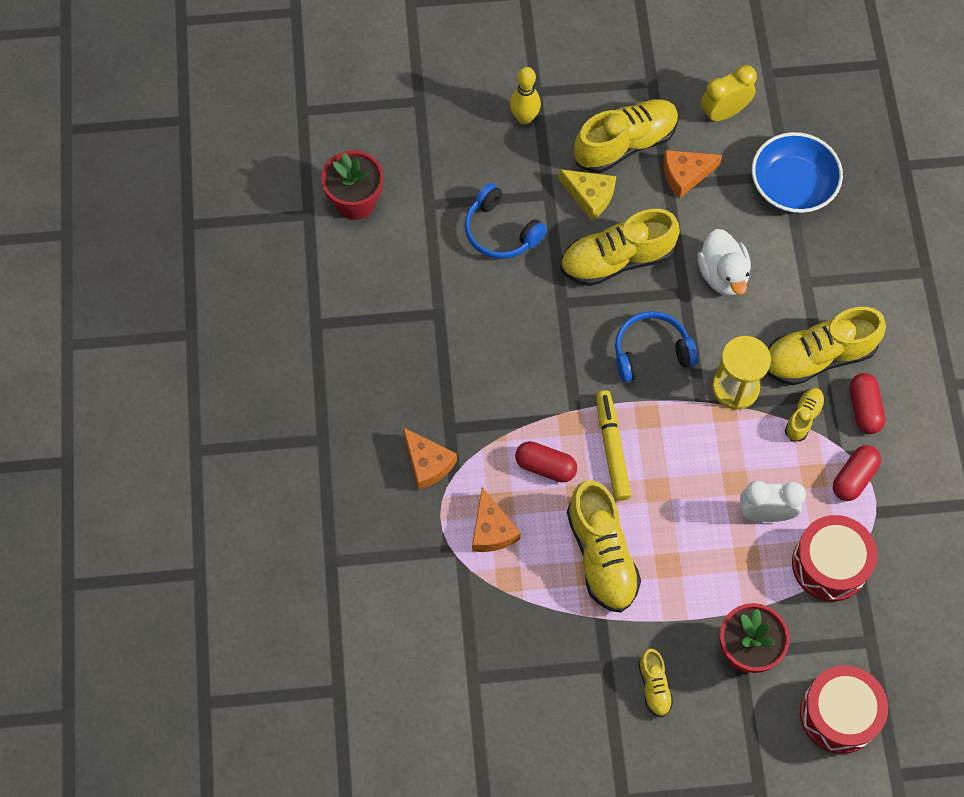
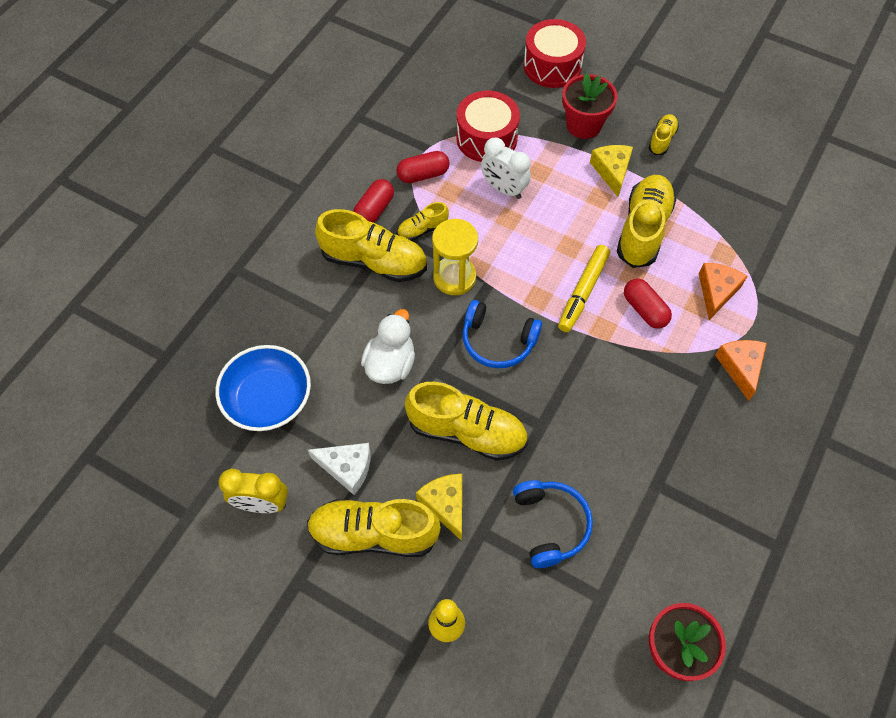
camera: 145 degrees left, 5 degrees down
(677, 608) = (612, 171): none -> yellow cheese
(685, 175) = (347, 468): orange cheese -> white cheese

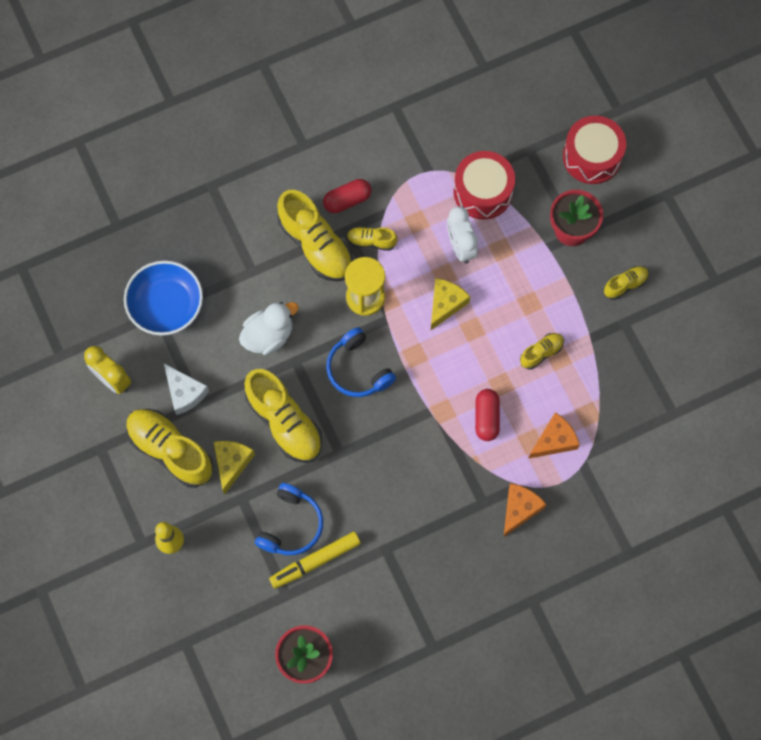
camera: 35 degrees right, 10 degrees up
(423, 174) = (407, 193): red capsule -> none
(583, 292) = (452, 373): yellow marker -> yellow marker (315, 561)
(612, 171) = (559, 286): yellow cheese -> yellow cheese (445, 304)
(643, 230) = (541, 353): yellow shoe -> yellow shoe, size x0.50

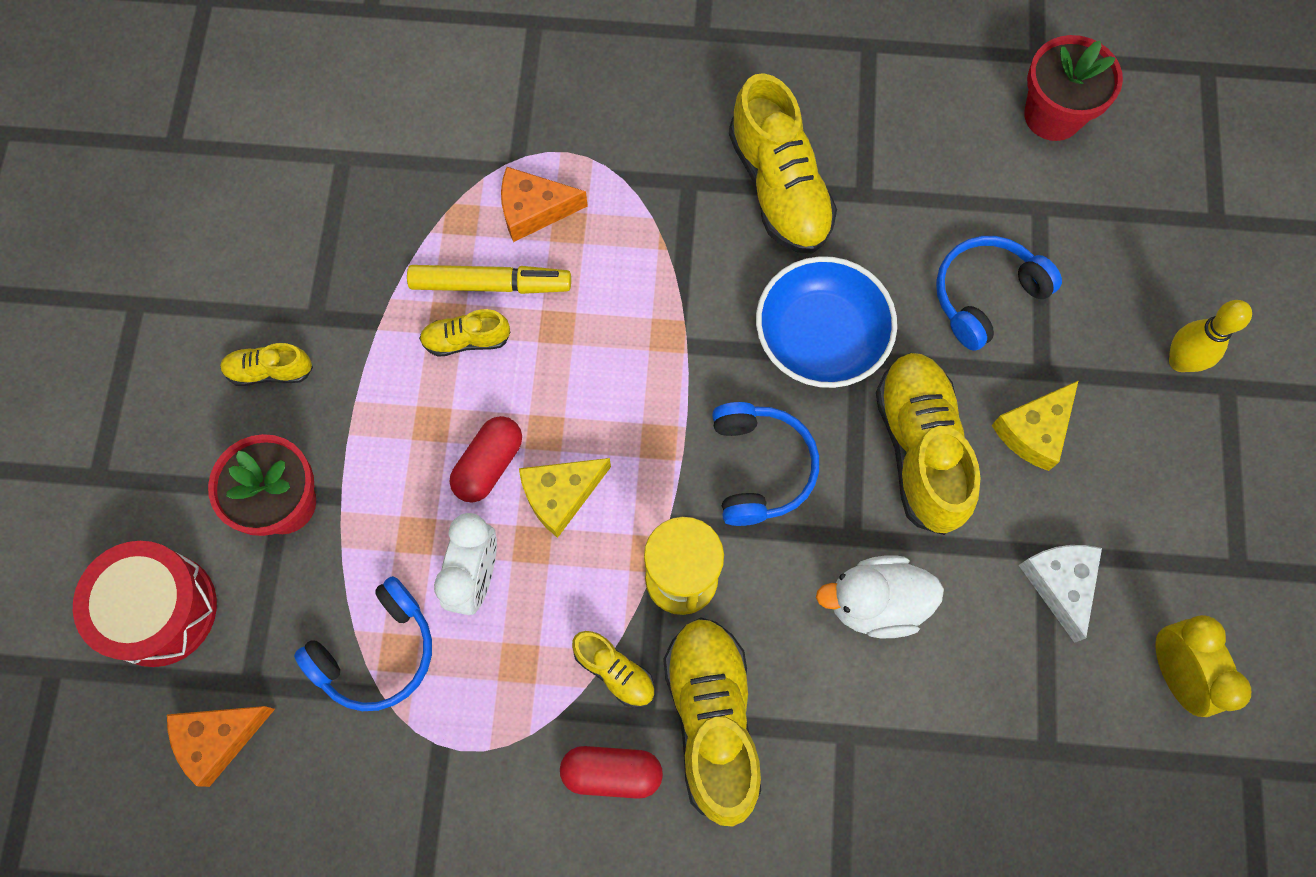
camera: 150 degrees left, 0 degrees up
(166, 305) = (1025, 755): blue bowl -> blue bowl (820, 337)
(170, 451) = (1124, 502): yellow shoe -> yellow shoe (779, 187)
(315, 561) = (975, 229): yellow marker -> yellow marker (490, 285)
(483, 192) = (377, 652): red drum -> blue headphones
(486, 418) = (609, 291): red capsule -> red capsule (489, 465)
(519, 509) = (644, 148): orange cheese -> orange cheese (218, 738)

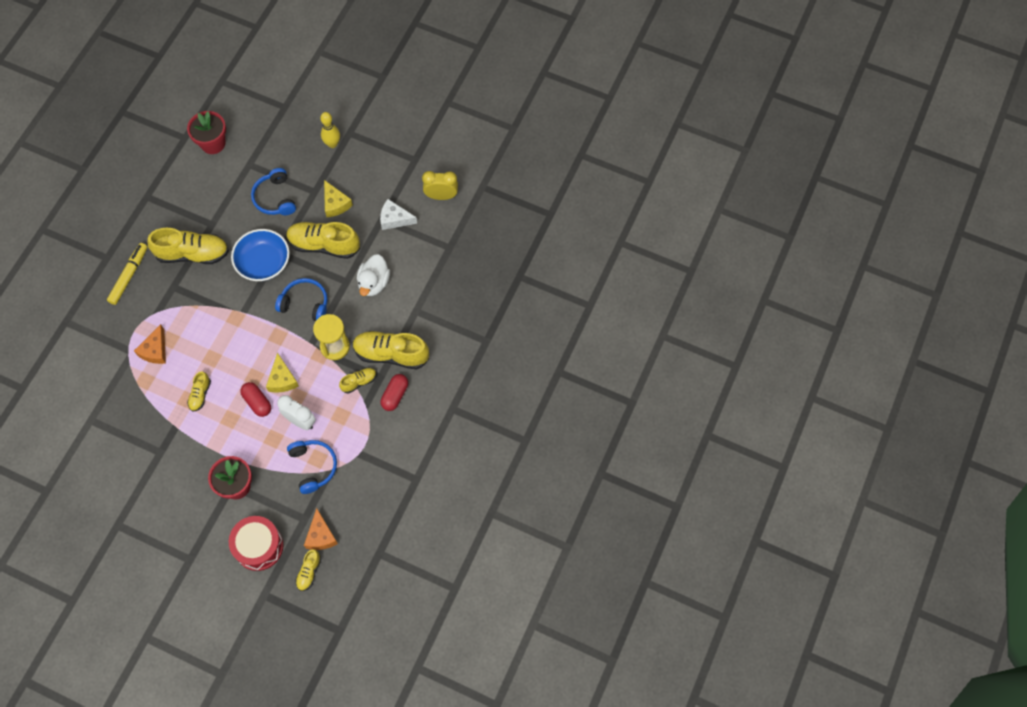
camera: 70 degrees left, 5 degrees down
(270, 371) = (176, 476): yellow shoe -> yellow shoe (309, 572)
(490, 285) = (180, 378): yellow marker -> yellow marker (129, 276)

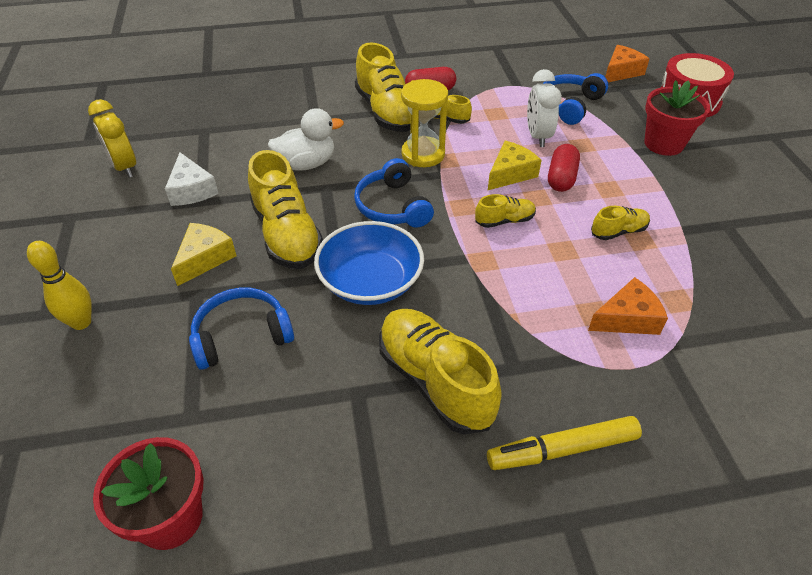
camera: 125 degrees left, 20 degrees down
(275, 198) = (242, 335): blue headphones -> blue headphones turned 150 degrees counterclockwise
(309, 572) = (659, 64): yellow shoe -> yellow shoe (504, 220)

